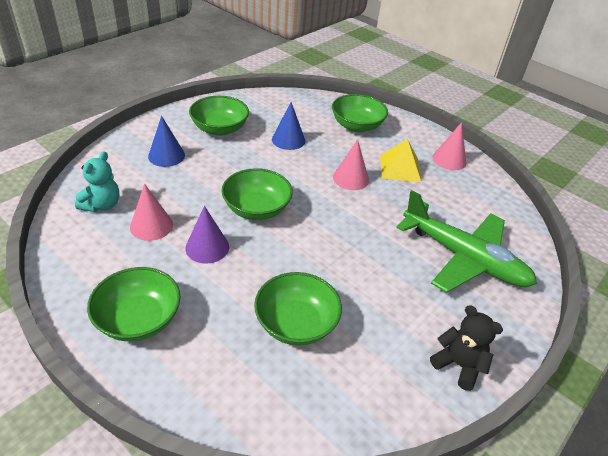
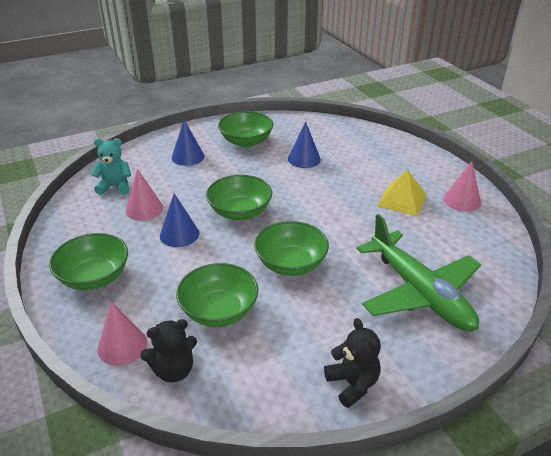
camera: 25 degrees right, 5 degrees down
(102, 205) = (115, 186): turquoise teddy bear -> turquoise teddy bear turned 135 degrees counterclockwise
(207, 247) = (179, 234): purple cone -> blue cone
(287, 403) = (173, 370): none -> black teddy bear
(350, 178) = (345, 201): pink cone -> pink cone (122, 345)
(357, 126) = (380, 156): green bowl -> green bowl (291, 264)

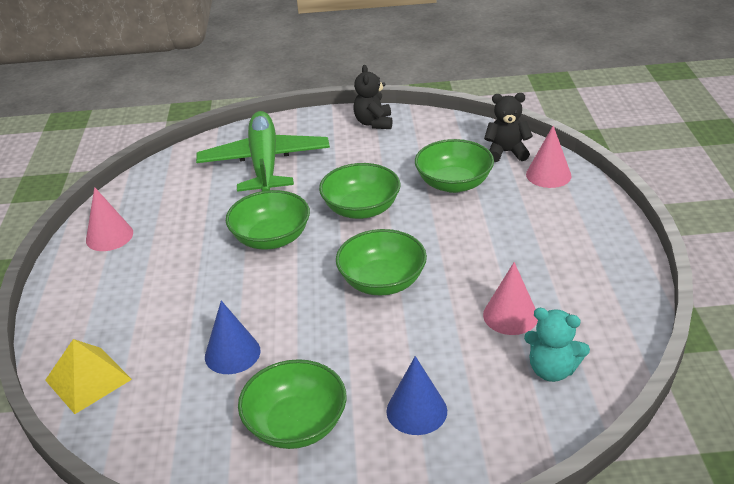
camera: 155 degrees left, 0 degrees up
(94, 277) = (578, 237): green bowl -> green bowl (271, 238)
(179, 234) = (471, 267): blue cone -> none
(402, 200) = (174, 252): yellow pyramid -> yellow pyramid (88, 379)

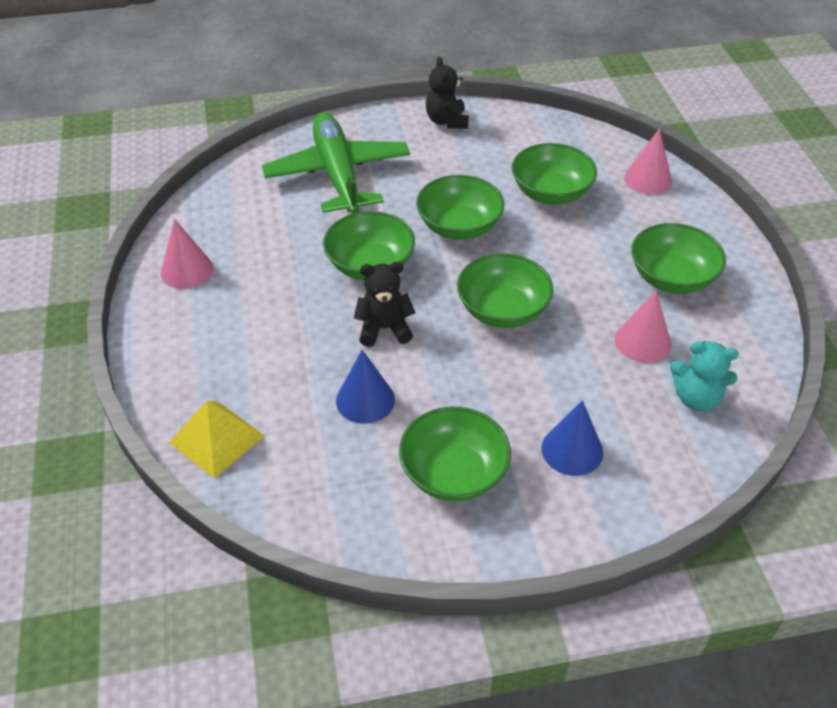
camera: 10 degrees left, 10 degrees up
(506, 152) = (598, 154): black teddy bear -> black teddy bear (384, 329)
(552, 260) = (671, 278): none -> green bowl

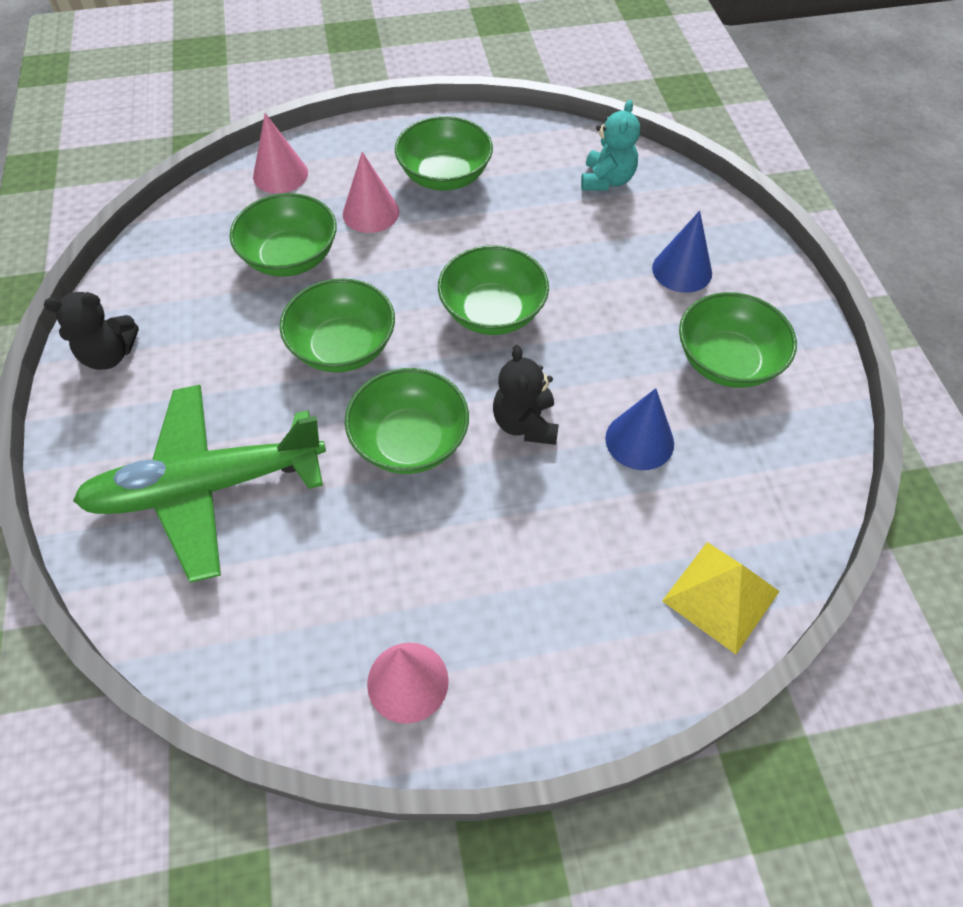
camera: 90 degrees left, 10 degrees up
(642, 341) = (536, 207): pink cone -> pink cone (371, 212)

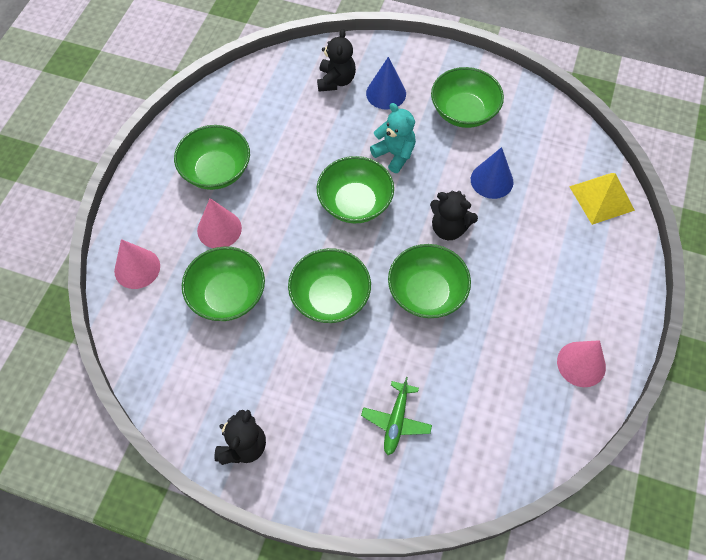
camera: 60 degrees left, 5 degrees up
(206, 487) = (396, 421): green plane -> green plane, size x0.45
(607, 180) = (287, 88): turquoise teddy bear -> turquoise teddy bear (394, 154)
(657, 217) = (336, 81): none -> black teddy bear

